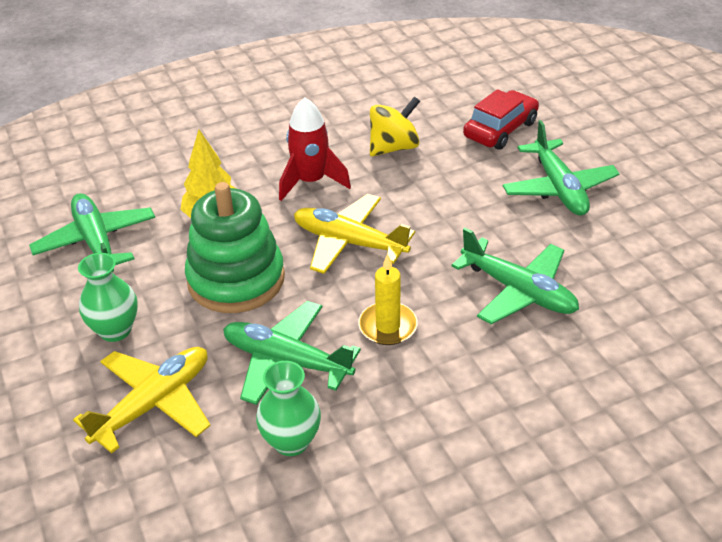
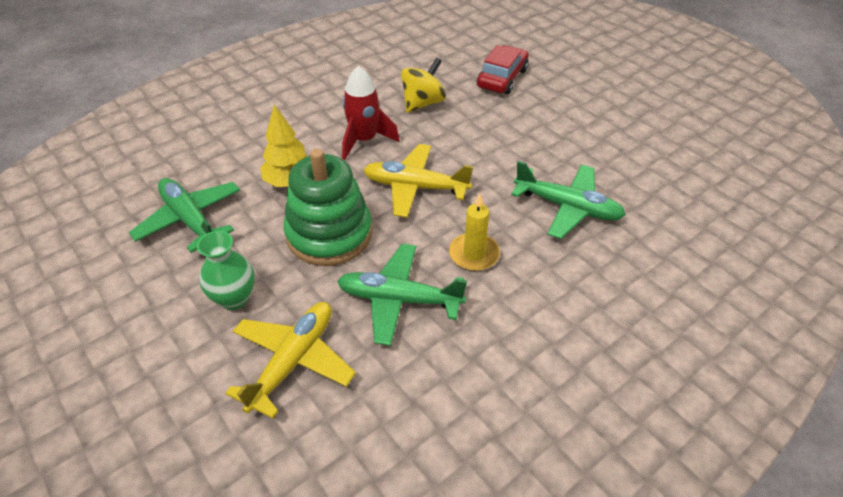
camera: 15 degrees left, 5 degrees up
(291, 442) = (429, 373): green vase -> none
(558, 188) = (565, 119): green plane -> none

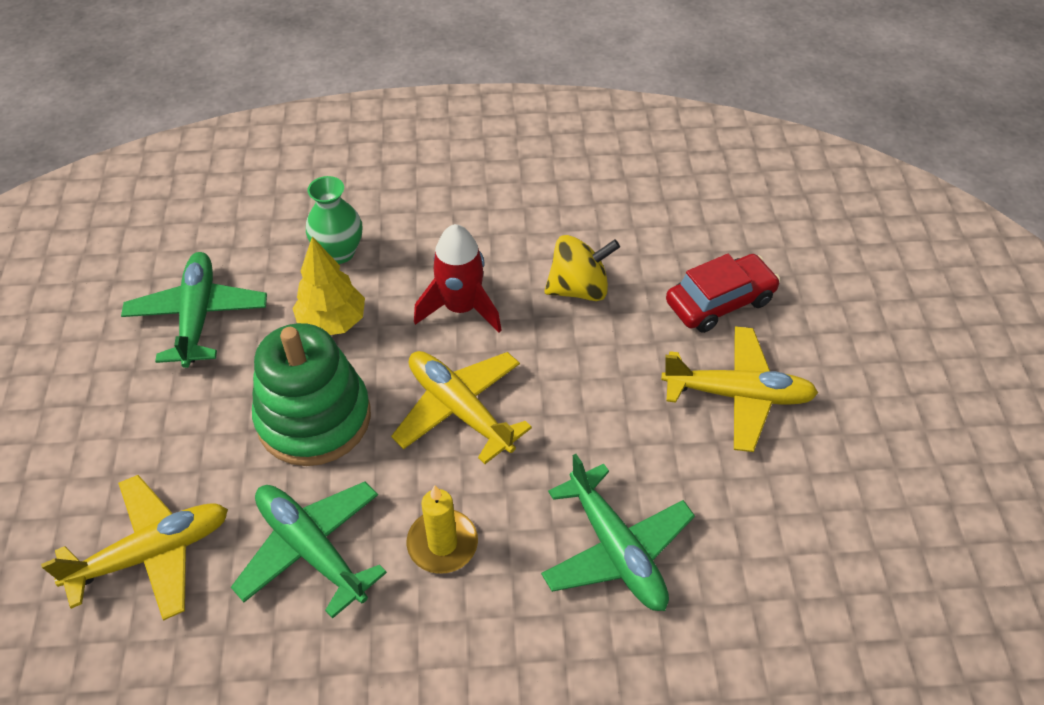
camera: 35 degrees right, 5 degrees up
(234, 298) = (161, 441): green vase -> green vase (339, 252)
(553, 113) = (738, 395): none -> yellow plane

